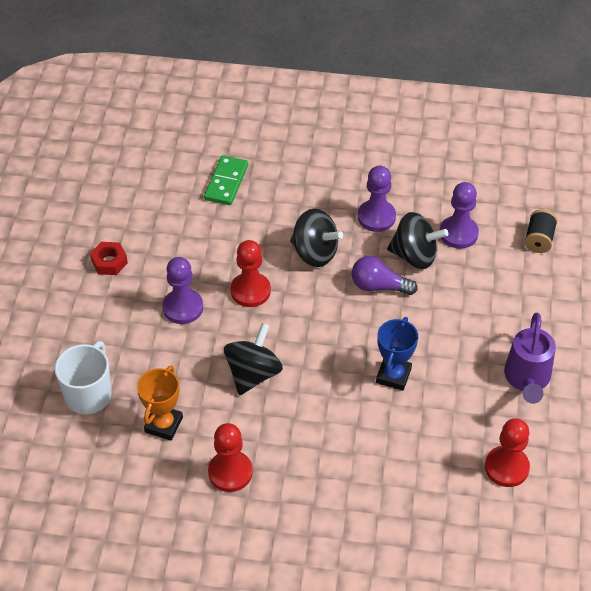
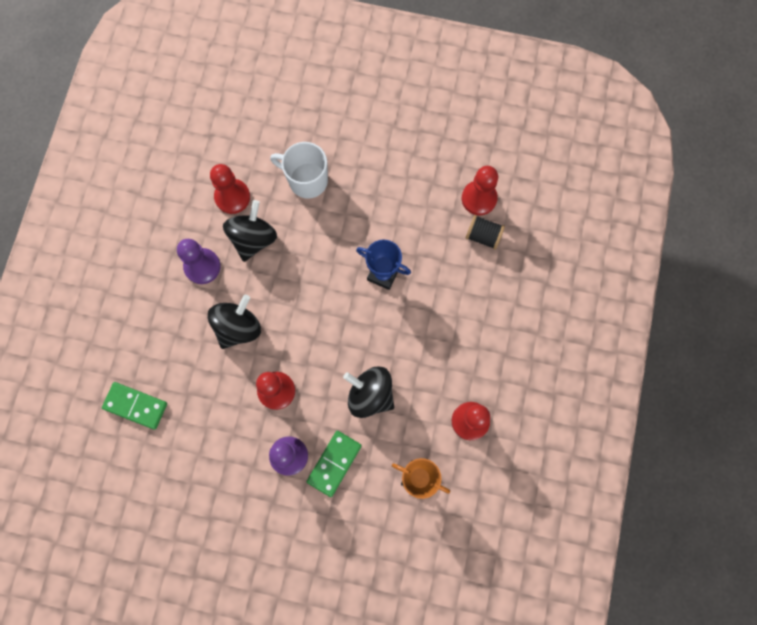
camera: 85 degrees left, 25 degrees up
(89, 394) = (379, 547): white mug -> white mug (307, 180)
(109, 262) = (223, 528): red nut -> none
(176, 347) = (334, 463): none -> green domino
(379, 286) = (284, 274): purple light bulb -> none
(458, 233) = (232, 197): purple pawn -> red pawn
(527, 379) = (396, 168): purple watering can -> none
(539, 240) = (249, 131): black spool -> black spool (483, 236)

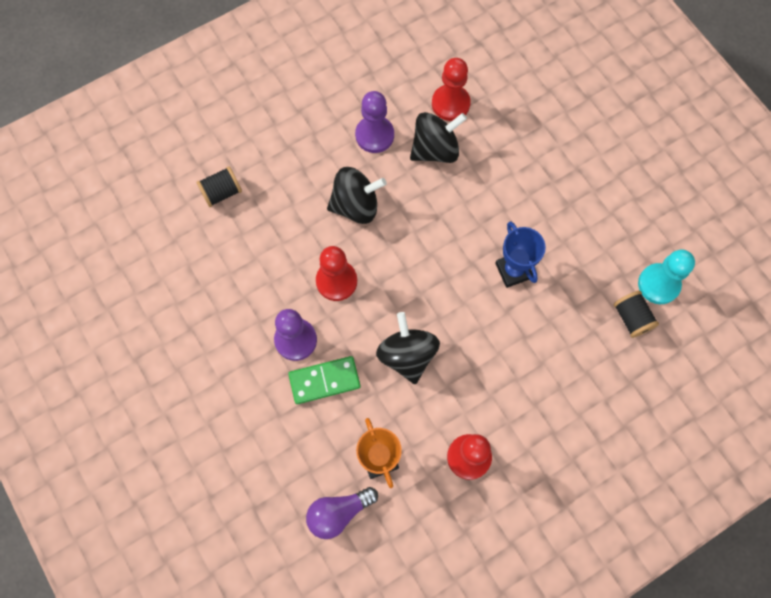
camera: 45 degrees right, 5 degrees down
(135, 406) = (222, 192): green domino -> black spool
(307, 180) = (523, 142): white mug -> none
(426, 536) = (339, 513): none -> purple light bulb
(479, 198) = (658, 284): red pawn -> turquoise pawn

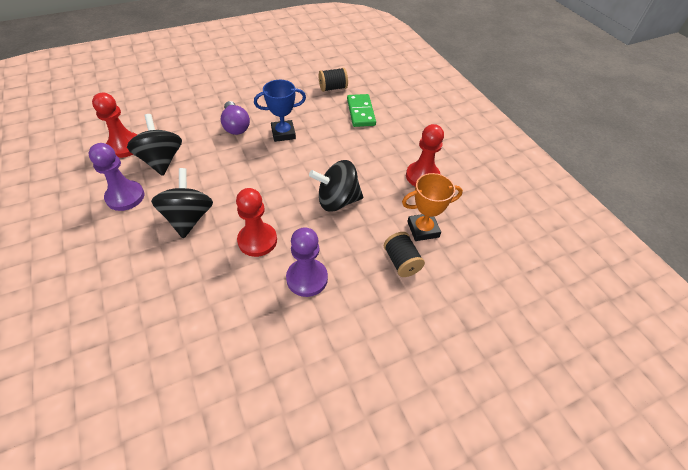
camera: 85 degrees left, 20 degrees down
(222, 192) = (119, 332): black spool -> black spool (401, 262)
(324, 380) = (350, 260): green domino -> green domino (360, 112)
(339, 513) = (468, 262): purple light bulb -> purple light bulb (235, 126)
(658, 284) = (313, 74): turquoise pawn -> none

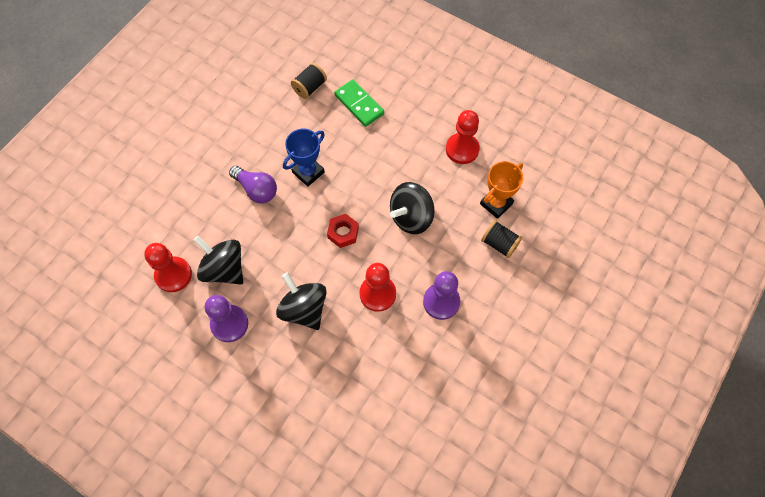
camera: 30 degrees left, 15 degrees up
(271, 183) = (343, 233): none -> red nut

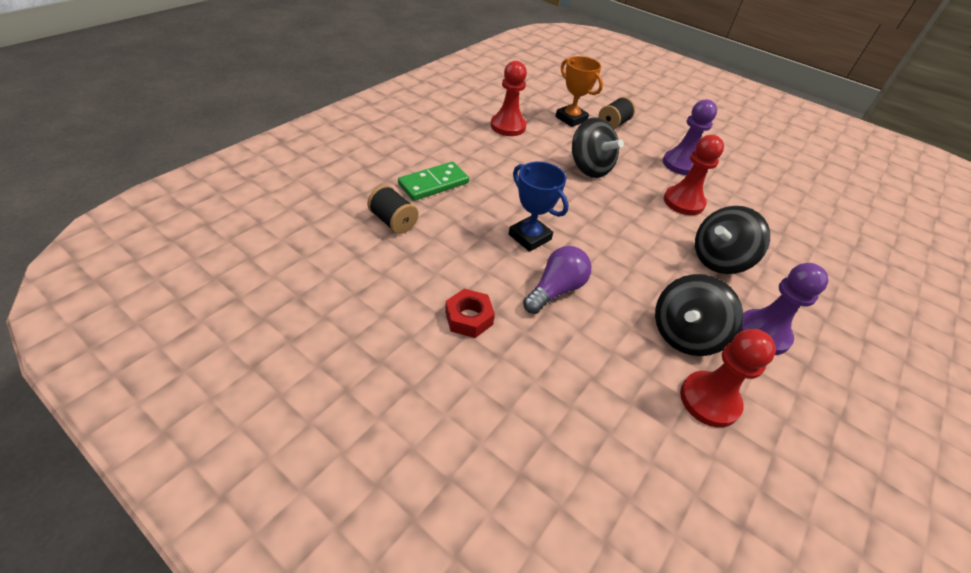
camera: 90 degrees left, 20 degrees down
(343, 233) = (614, 218): red nut -> red nut (469, 318)

